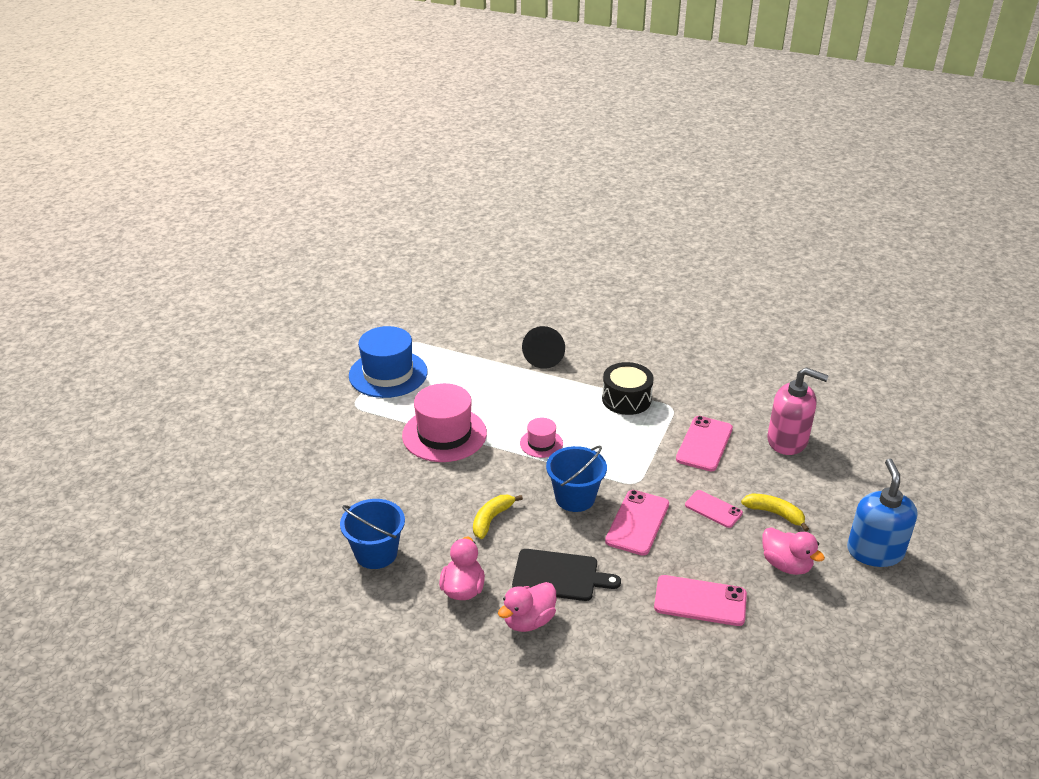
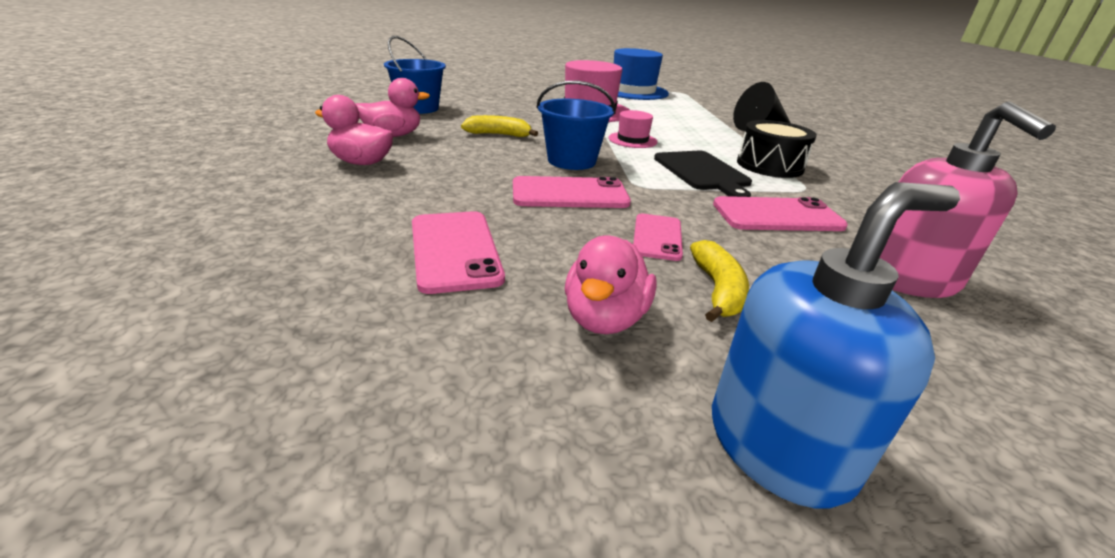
camera: 60 degrees right, 5 degrees down
(559, 576) = (441, 167): black cutting board -> black cutting board (702, 172)

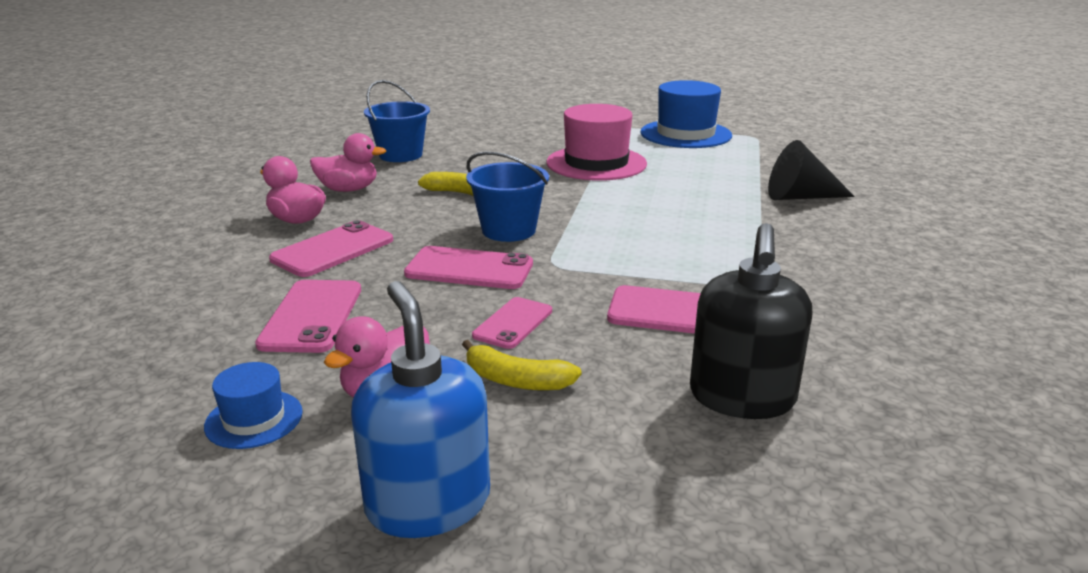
camera: 20 degrees right, 5 degrees down
(422, 186) = (333, 250): none -> pink phone
(485, 377) = (254, 419): none -> blue hat
(632, 140) = (608, 207): pink hat -> none
(702, 172) = (648, 254): black cutting board -> none
(717, 290) = (516, 380): yellow banana -> yellow banana turned 90 degrees clockwise
(769, 165) = (747, 251): black drum -> none
(778, 445) = (428, 503): blue soap dispenser -> blue soap dispenser turned 105 degrees counterclockwise
(909, 279) = (742, 397): pink soap dispenser -> black soap dispenser

